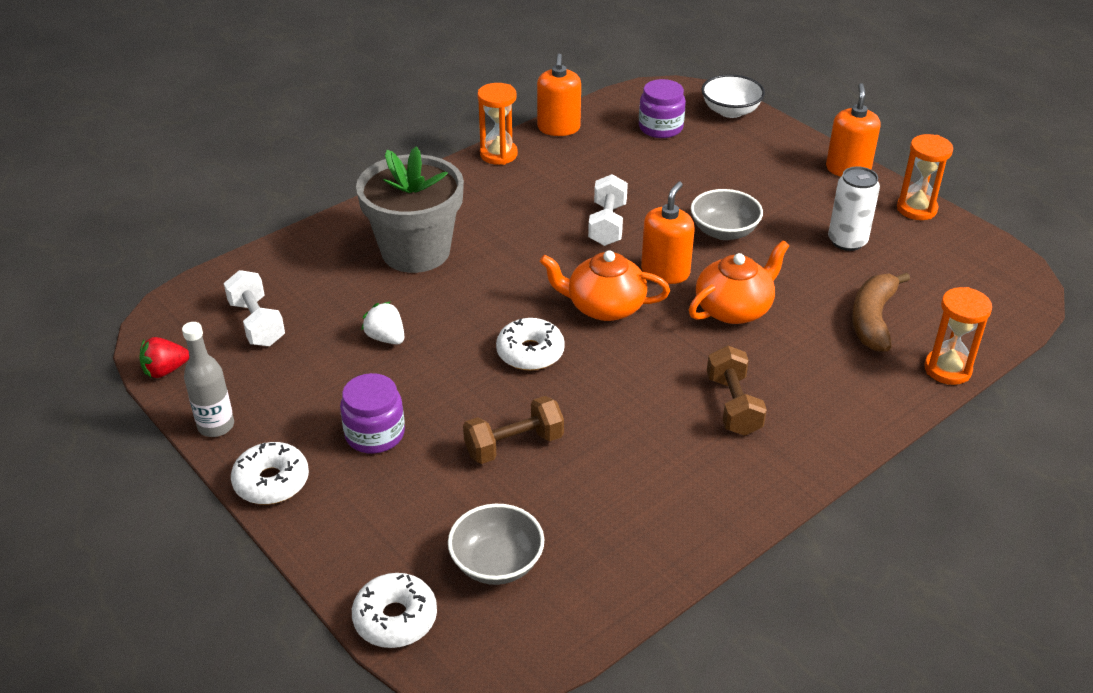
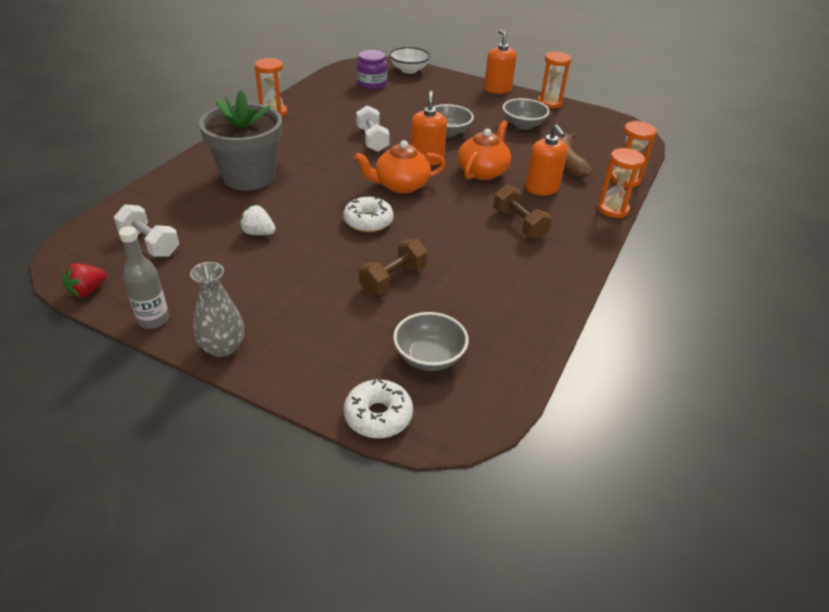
camera: 25 degrees left, 0 degrees up
(271, 482) = (222, 347): white donut -> grey vase
(375, 434) = (286, 296): purple jar -> none
(558, 128) = (305, 93): orange soap dispenser -> orange soap dispenser (542, 188)
(847, 241) = (523, 125): white can -> grey bowl
(891, 414) = (612, 209): none -> orange hourglass

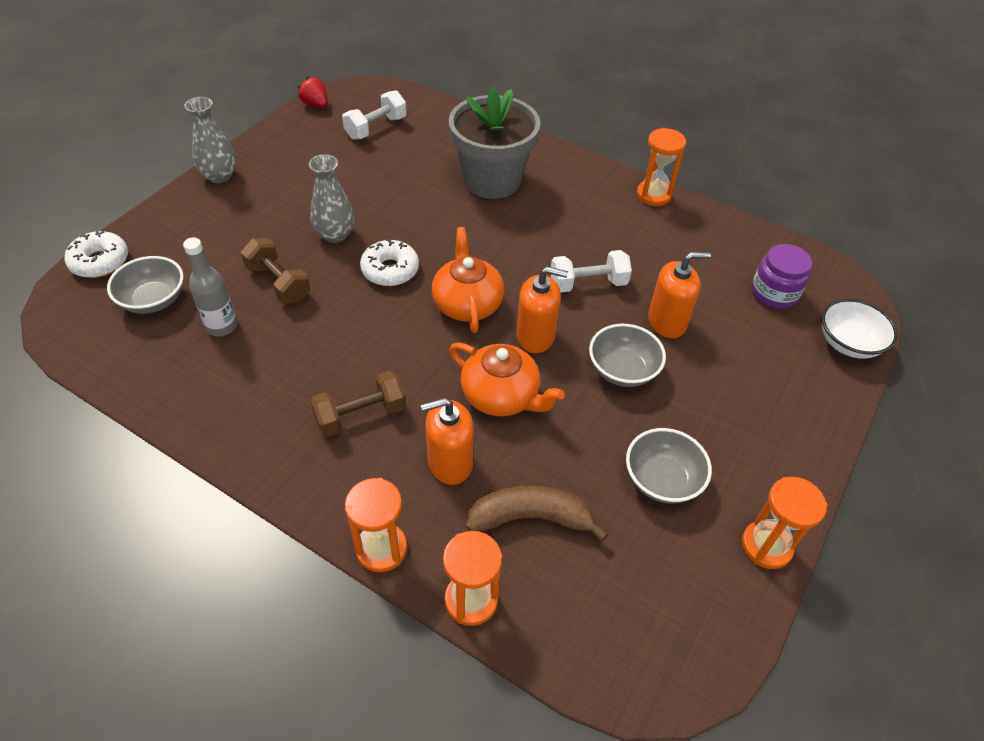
camera: 95 degrees right, 10 degrees up
(153, 320) = (267, 139): grey bottle -> grey bottle (222, 326)
(258, 233) = (381, 190): white strawberry -> none
(324, 254) = (335, 234): none -> grey vase
(497, 89) = (806, 466): orange soap dispenser -> orange soap dispenser (667, 322)

